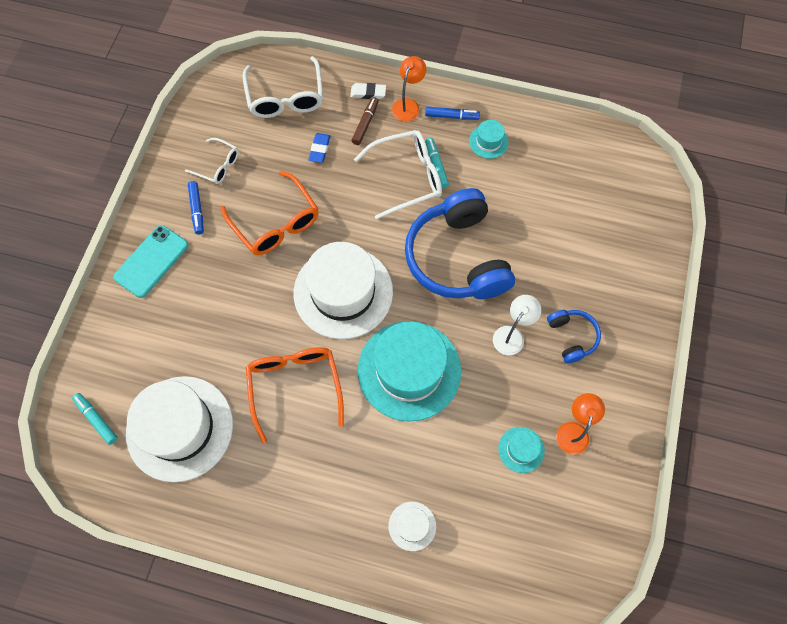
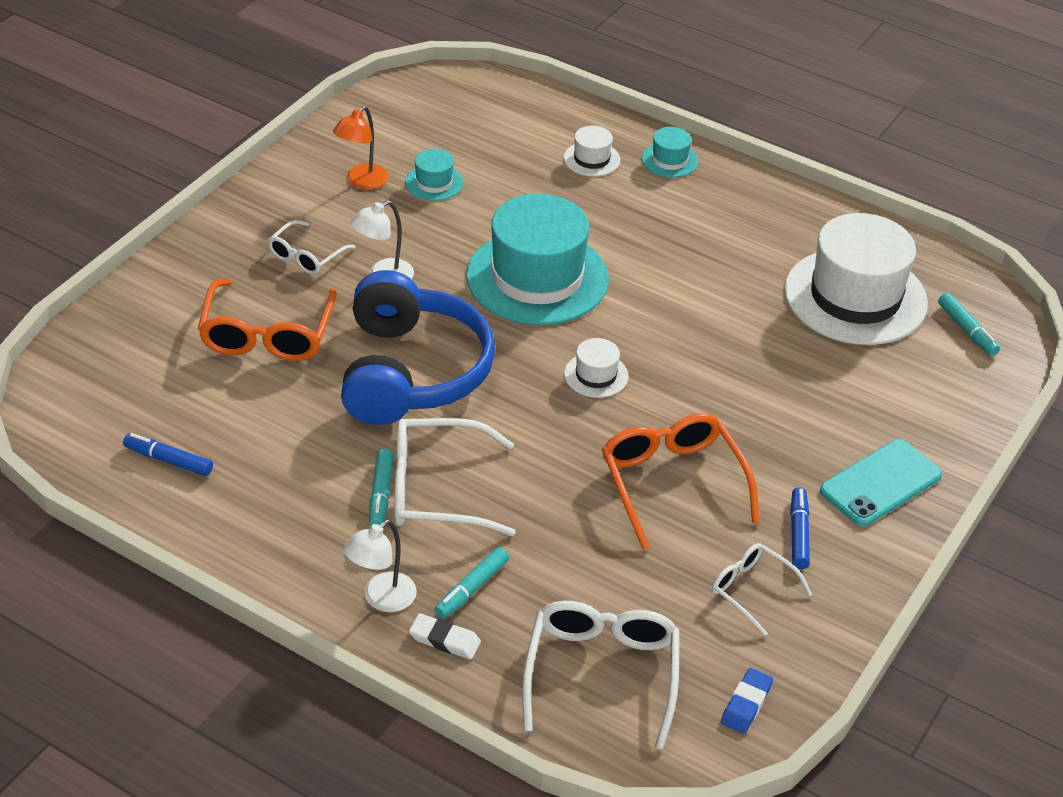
camera: 165 degrees left, 25 degrees down
(295, 386) = (694, 299): orange glasses -> orange glasses (267, 335)
(319, 149) = (567, 569): blue eraser -> blue eraser (746, 704)
(343, 292) = (596, 375): white hat -> white hat, size x0.43
(365, 124) = (471, 589): brown marker -> turquoise marker
(408, 105) = (381, 599): orange lamp -> white lamp
(451, 116) = (314, 560): blue marker -> blue marker (168, 460)
(488, 142) = (275, 505): turquoise hat -> turquoise hat (669, 160)
(572, 337) = (306, 256): blue headphones -> white glasses

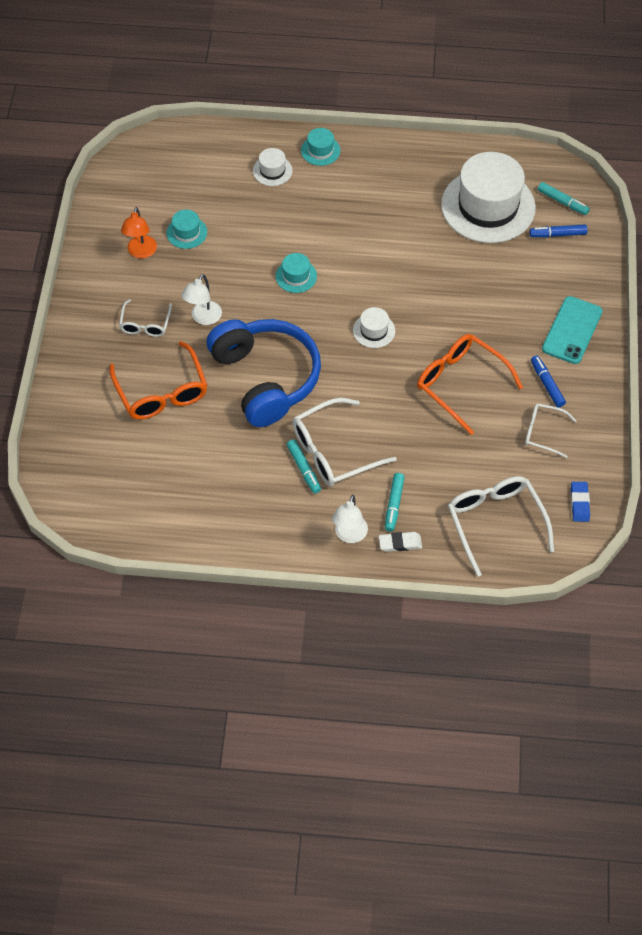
camera: 25 degrees left, 15 degrees up
(168, 460) = (165, 506): blue marker -> blue marker (557, 234)
(537, 277) = (296, 276): turquoise hat -> turquoise hat, size x0.43

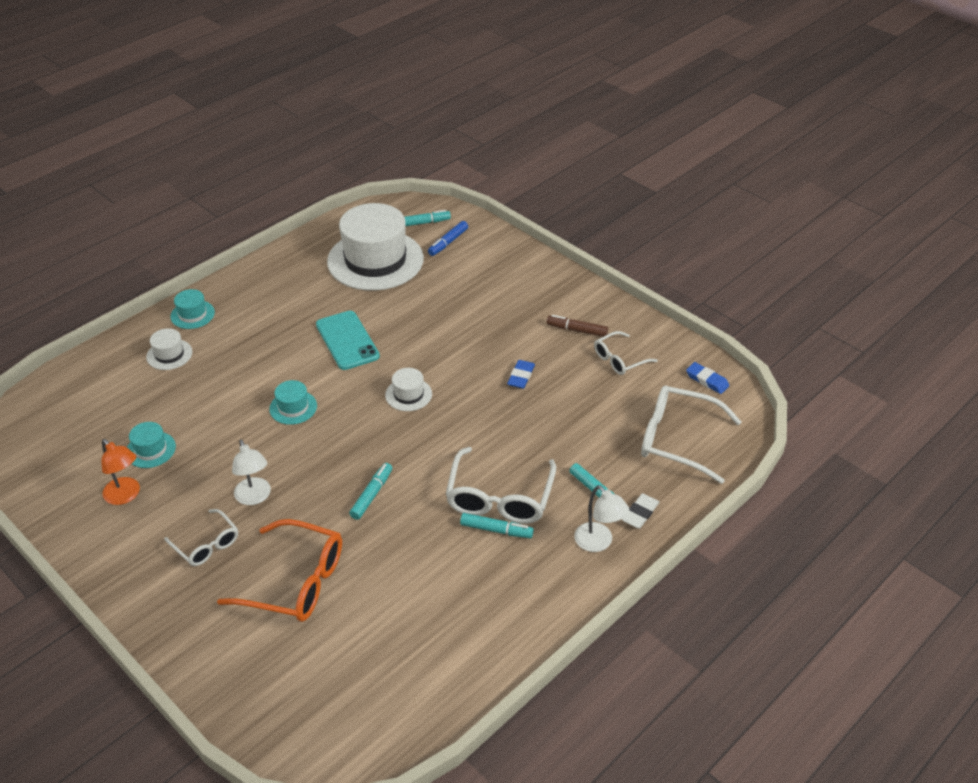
camera: 50 degrees left, 15 degrees down
(266, 378) = (372, 495): blue headphones -> turquoise marker
(460, 383) = (521, 376): orange glasses -> blue eraser
(547, 384) = (577, 330): blue marker -> brown marker
(572, 330) = (543, 287): turquoise phone -> turquoise phone (347, 340)

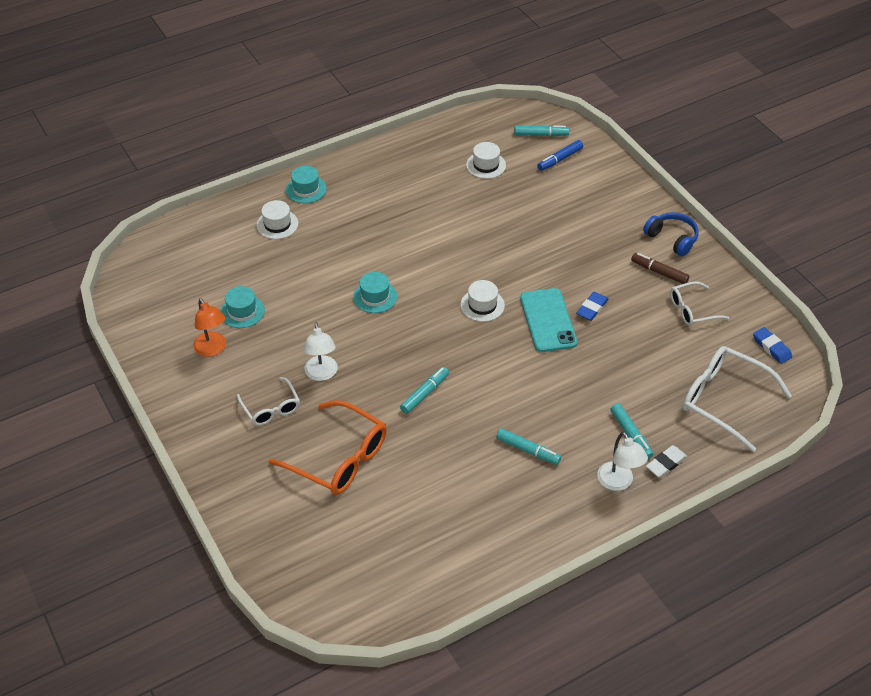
camera: 15 degrees right, 5 degrees up
(347, 340) = (439, 241): turquoise phone -> turquoise phone (548, 320)
(375, 260) = (486, 165): white hat -> white hat, size x0.43
(499, 498) = (539, 421): white glasses -> none
(579, 297) = (672, 239): none -> blue headphones

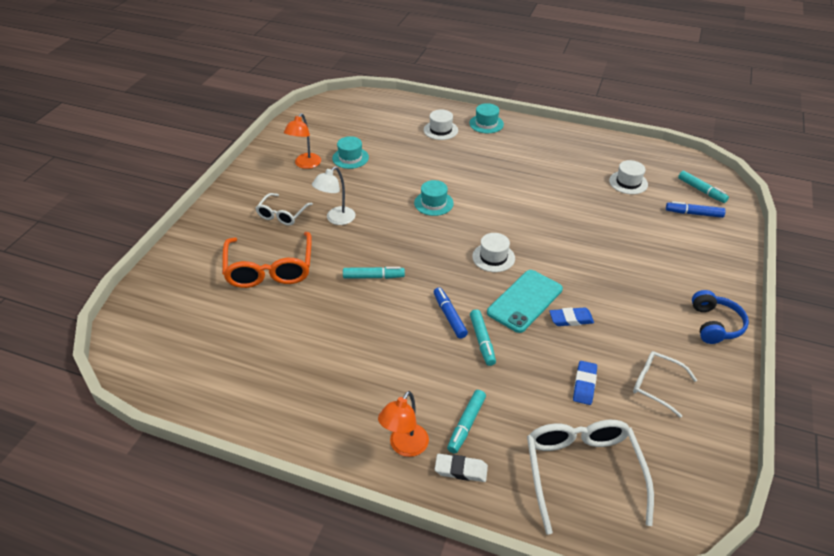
camera: 50 degrees right, 5 degrees down
(518, 375) = (449, 316): none -> blue marker
(528, 450) = (379, 366): turquoise marker -> turquoise marker (482, 341)
(618, 482) = (404, 447): white lamp -> orange lamp
(659, 272) = (666, 338): brown marker -> none
(771, 347) = (692, 473): blue eraser -> blue eraser (584, 384)

